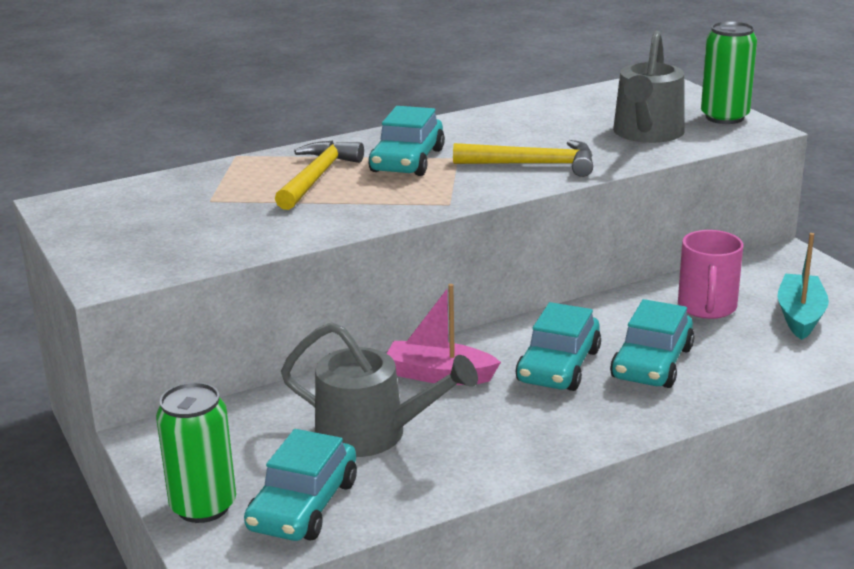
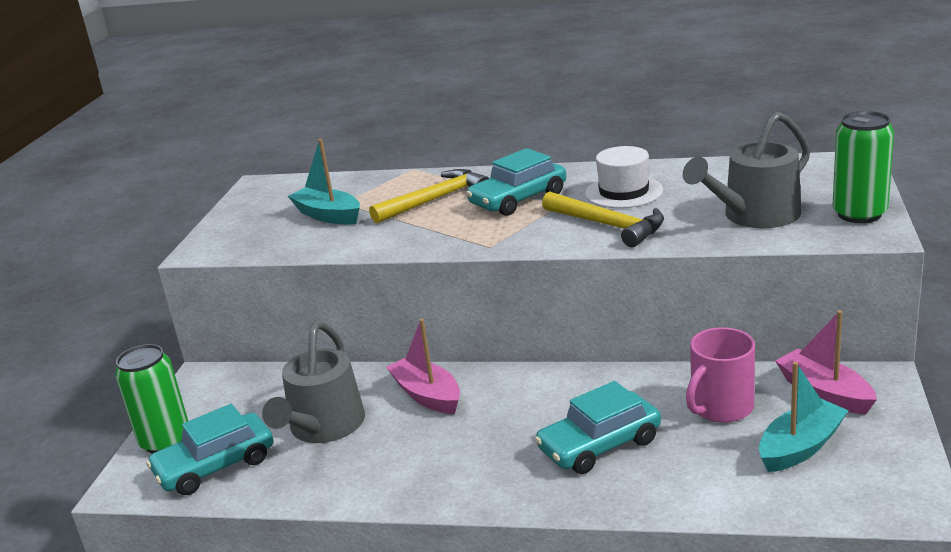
camera: 40 degrees right, 0 degrees up
(214, 214) = (328, 215): none -> turquoise boat
(371, 433) = (323, 427): grey watering can -> grey watering can turned 45 degrees clockwise
(501, 136) = (624, 192): none -> white hat
(558, 366) = (522, 420): turquoise car -> none
(766, 275) = (824, 393): none -> pink boat

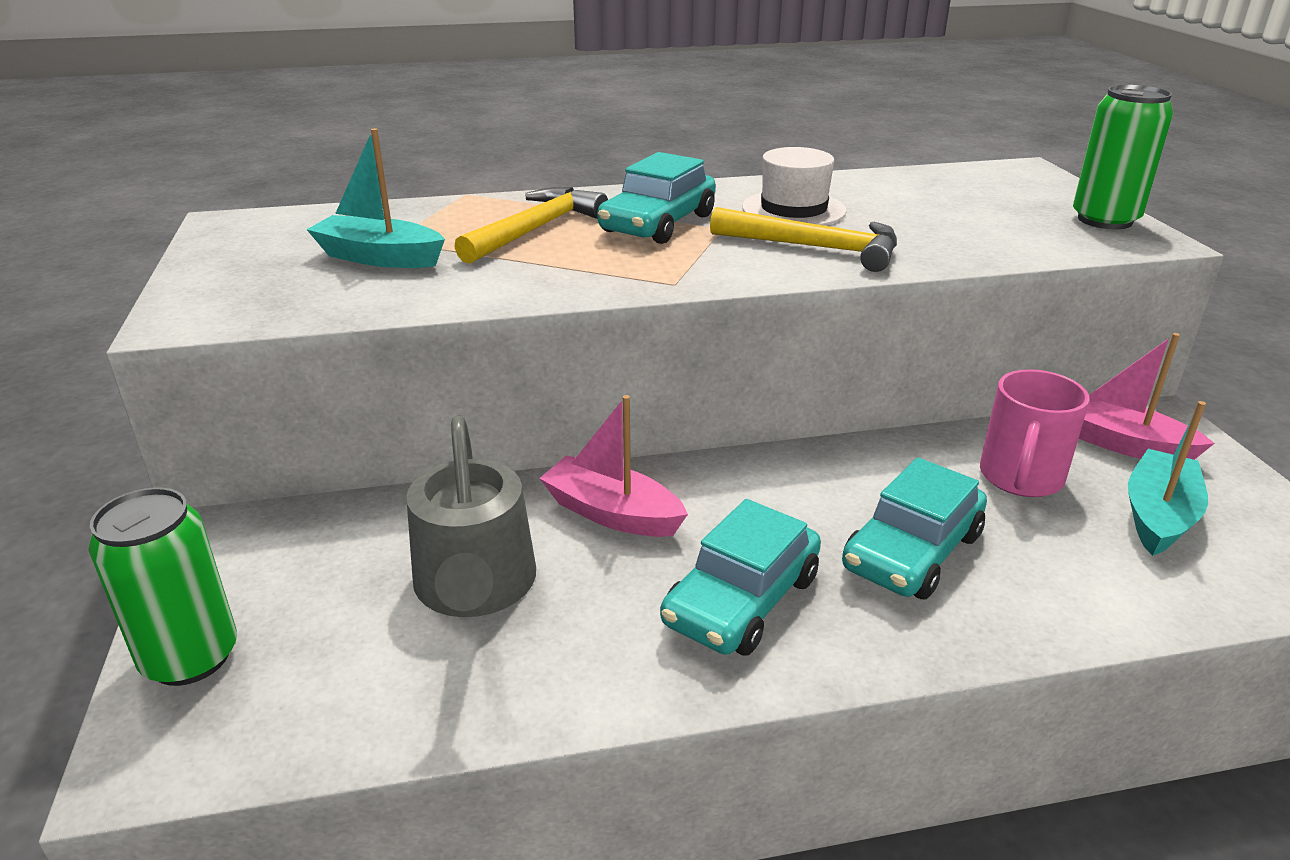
camera: 25 degrees left, 5 degrees up
(215, 466) = (314, 688): turquoise car -> turquoise car (742, 600)
(755, 216) = (988, 227): grey watering can -> none

